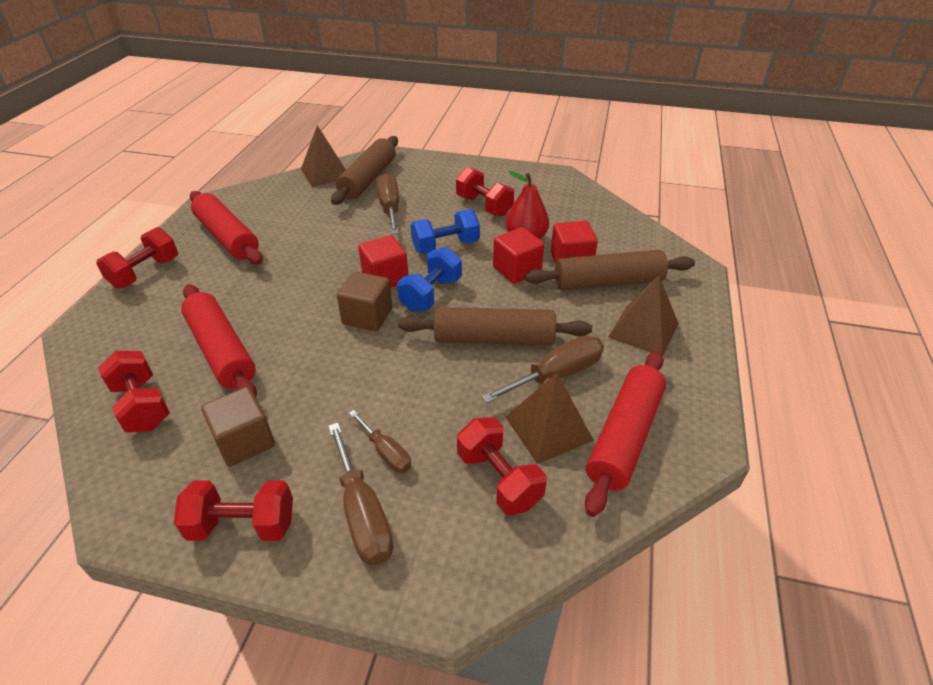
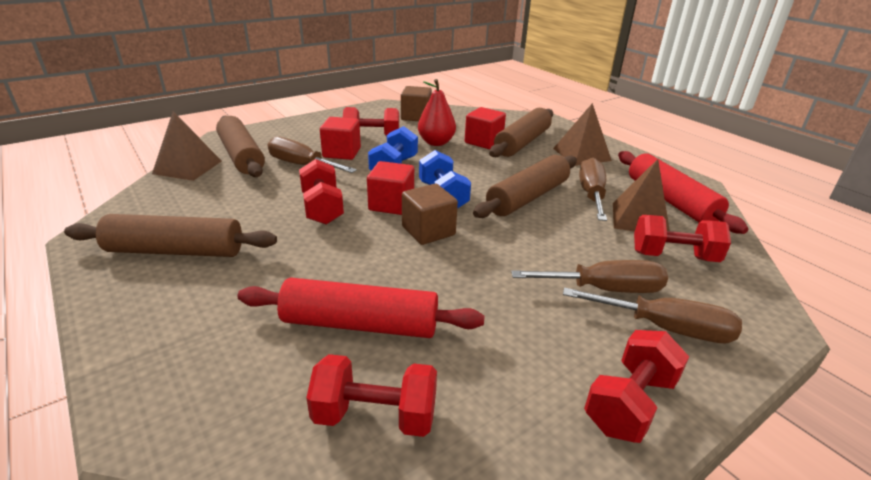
camera: 50 degrees left, 10 degrees down
(145, 273) = (126, 328): red dumbbell -> red dumbbell (322, 208)
(227, 237) = (175, 251): red rolling pin -> brown rolling pin
(244, 441) = (515, 359): brown cube -> brown cube (416, 116)
(386, 452) = (604, 289): brown screwdriver -> brown screwdriver, size x1.65
(517, 270) = (465, 159): red cube -> red cube (342, 153)

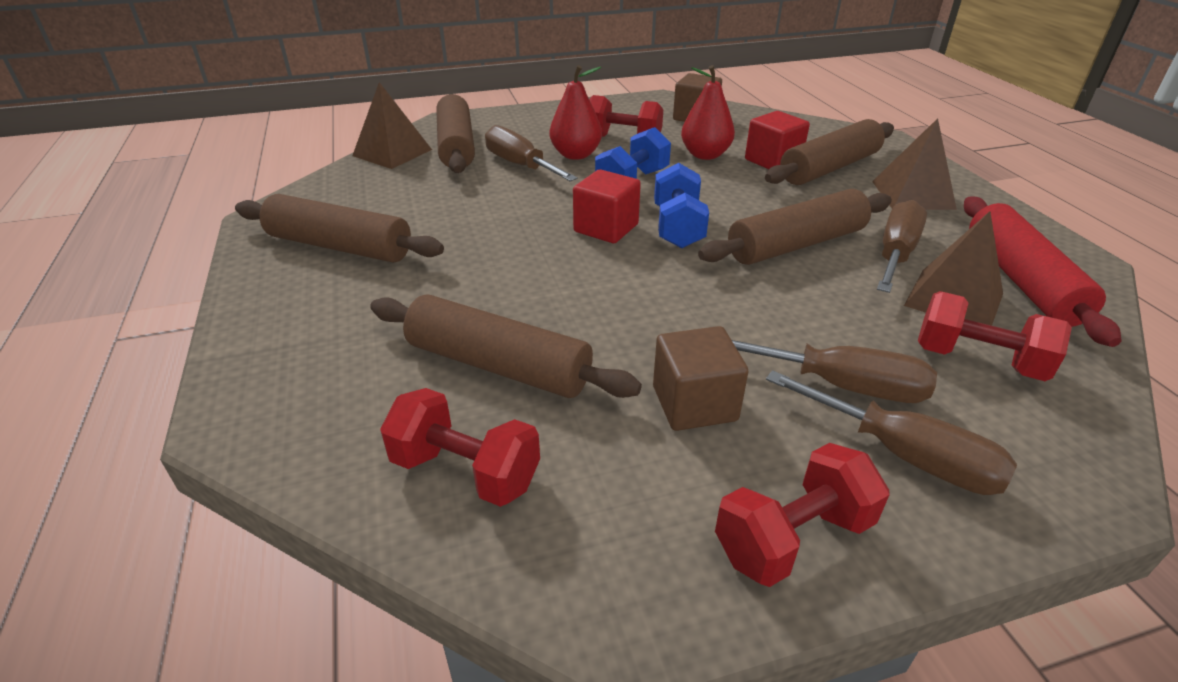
camera: 20 degrees right, 5 degrees up
(322, 208) = (519, 221): red dumbbell -> none
(342, 153) = (576, 155): red cube -> red pear
(360, 324) = (498, 365): red rolling pin -> brown rolling pin
(428, 231) = (636, 268): brown cube -> brown cube (694, 403)

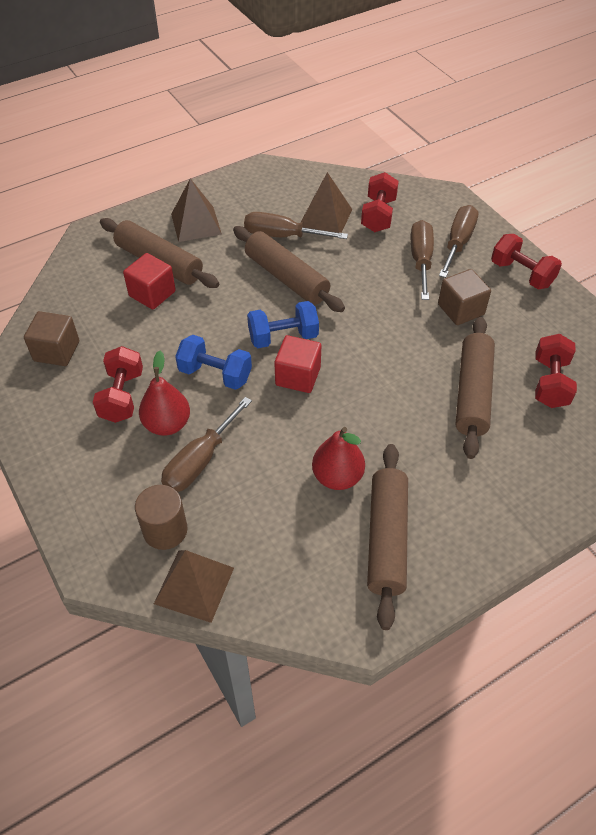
camera: 105 degrees left, 15 degrees up
(456, 146) = (165, 530): brown rolling pin -> brown cylinder
(705, 155) = (148, 335): red pear -> red pear (337, 477)
(1020, 280) = (295, 192): red rolling pin -> none

